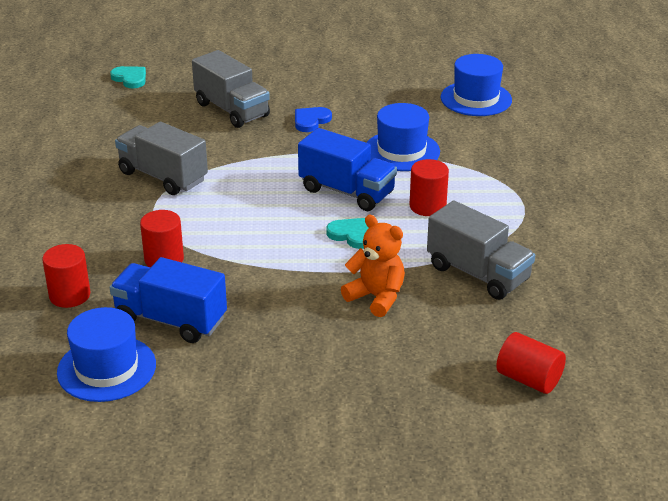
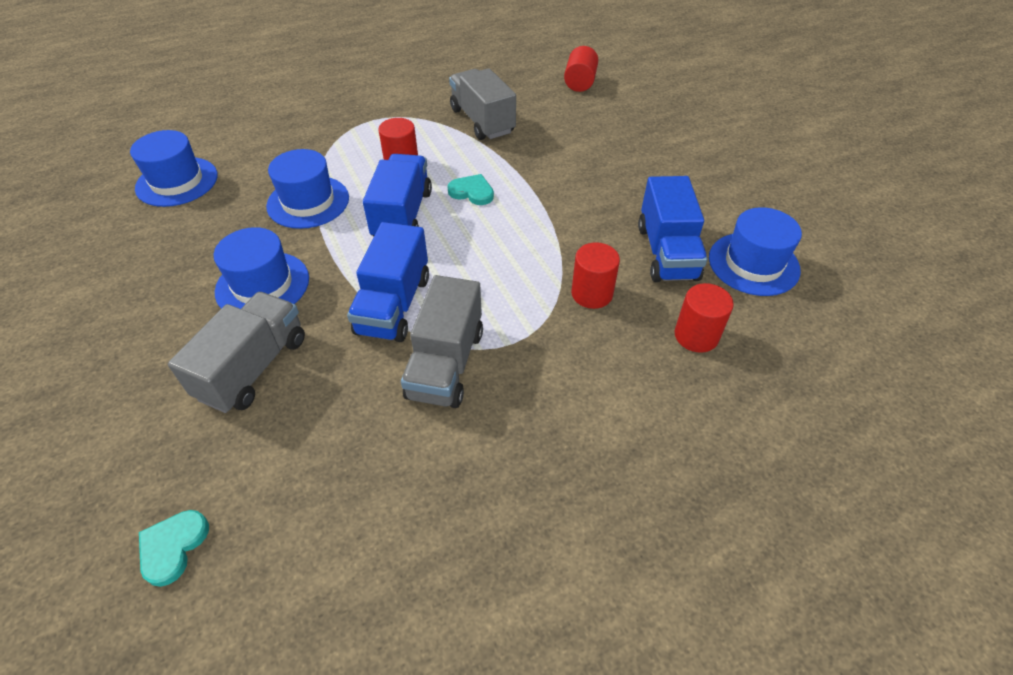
camera: 115 degrees left, 15 degrees up
(240, 167) = (394, 305): none -> blue truck
(311, 121) = (262, 285): blue heart -> blue hat
(351, 235) = (472, 192): turquoise heart -> turquoise heart turned 105 degrees clockwise
(376, 297) = (547, 157): orange teddy bear -> none
(478, 273) = (482, 121): grey truck -> grey truck turned 45 degrees counterclockwise

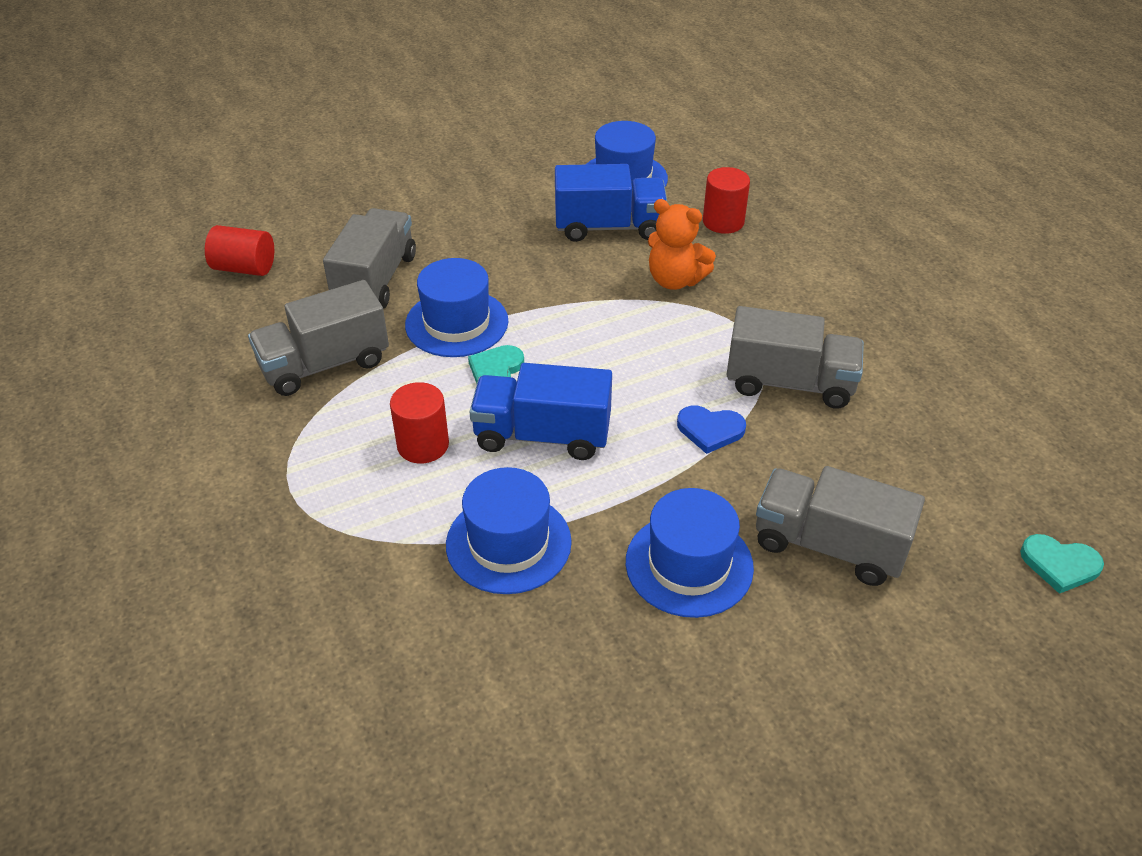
camera: 90 degrees left, 5 degrees down
(177, 182) = (439, 746): blue hat -> blue hat (456, 323)
(394, 305) = (710, 430): blue truck -> blue heart
(572, 133) = (375, 280): none -> grey truck
(592, 293) = (675, 280): red cylinder -> orange teddy bear

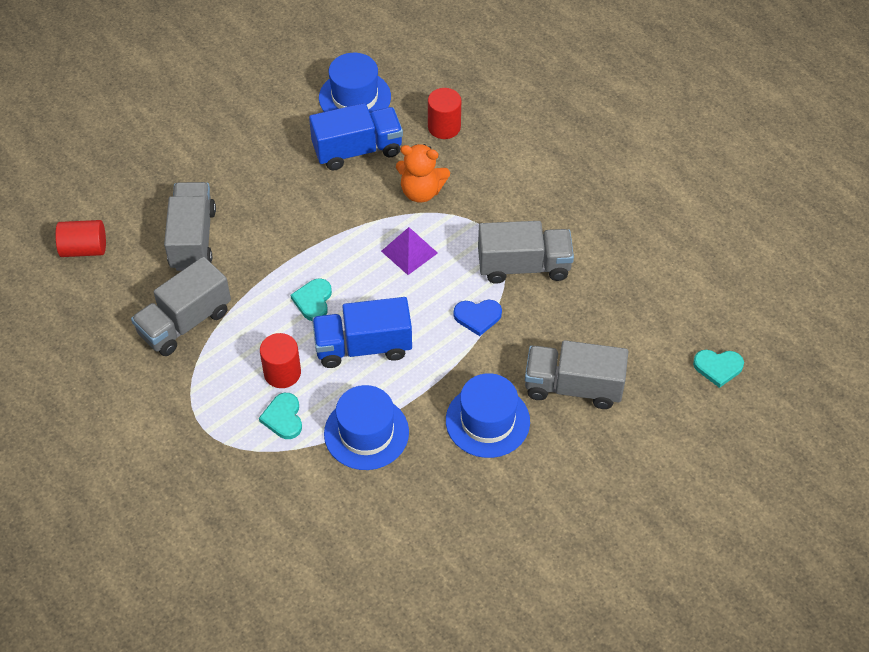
camera: 15 degrees left, 10 degrees up
(402, 499) = (283, 418): none -> turquoise heart
(456, 323) = (270, 265): blue hat -> none
(639, 340) = (409, 252): none -> purple pyramid

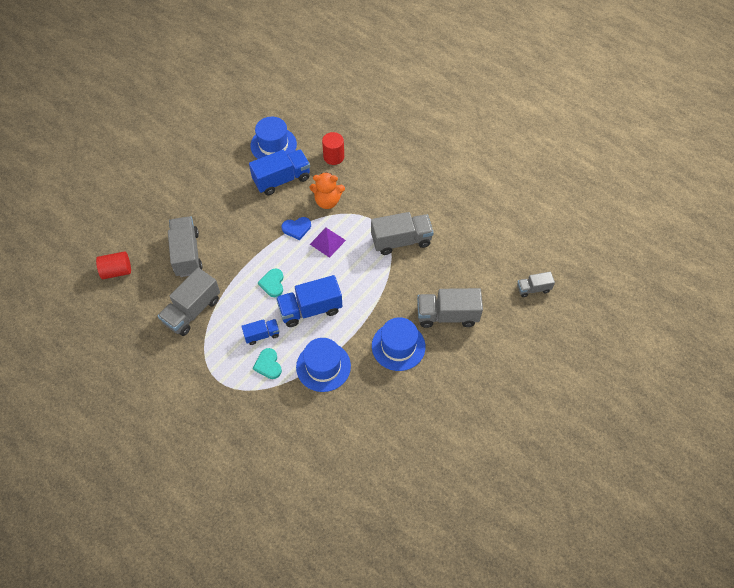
camera: 10 degrees left, 5 degrees up
(282, 373) = (262, 335): red cylinder -> blue truck
(477, 317) = (379, 278): blue heart -> blue heart (296, 228)
(718, 367) = (533, 289): turquoise heart -> grey truck

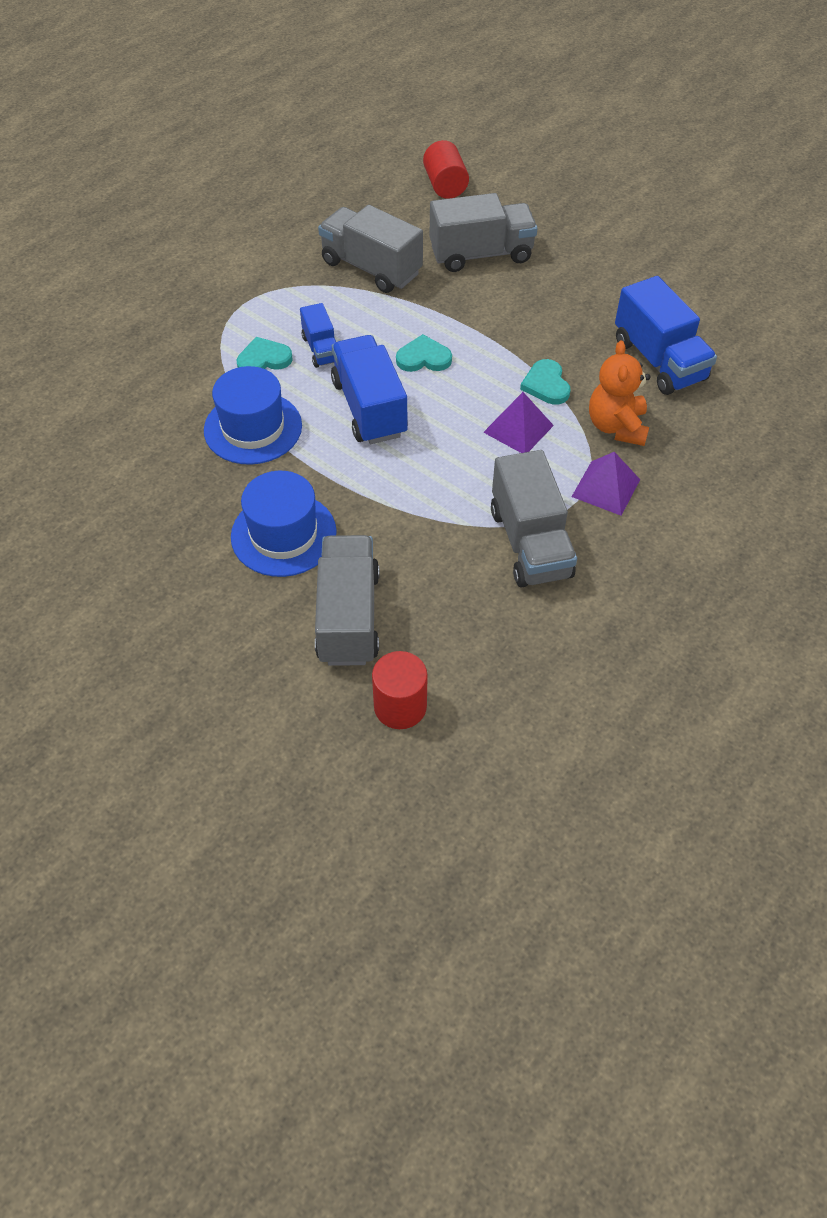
camera: 90 degrees right, 5 degrees down
(273, 145) = (742, 345): blue hat -> none
(296, 228) = (546, 385): blue heart -> turquoise heart
(333, 157) = (732, 434): red cylinder -> red cylinder (400, 706)
(367, 209) = (605, 488): none -> purple pyramid
(533, 289) = (413, 790): grey truck -> none

